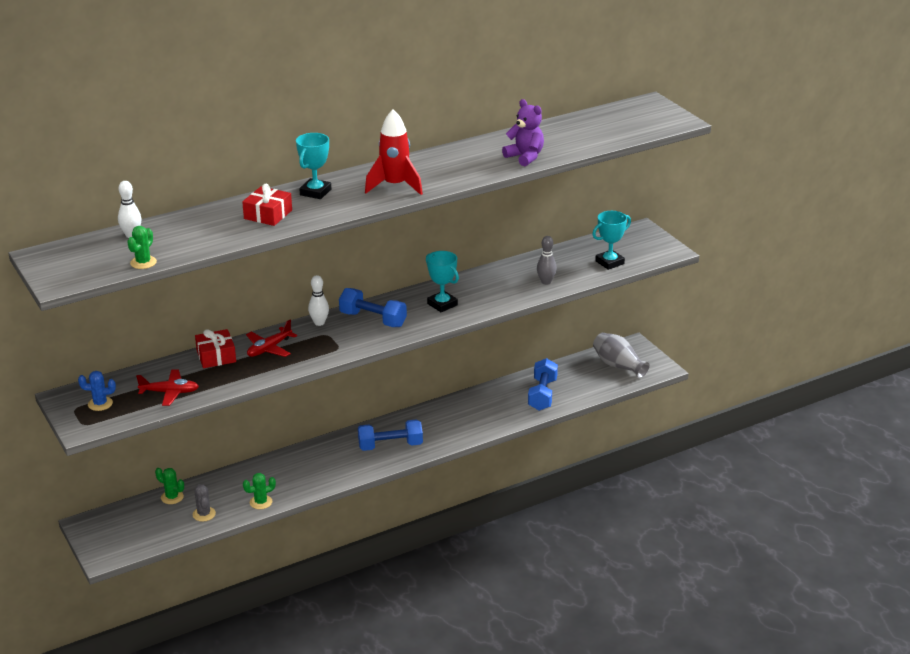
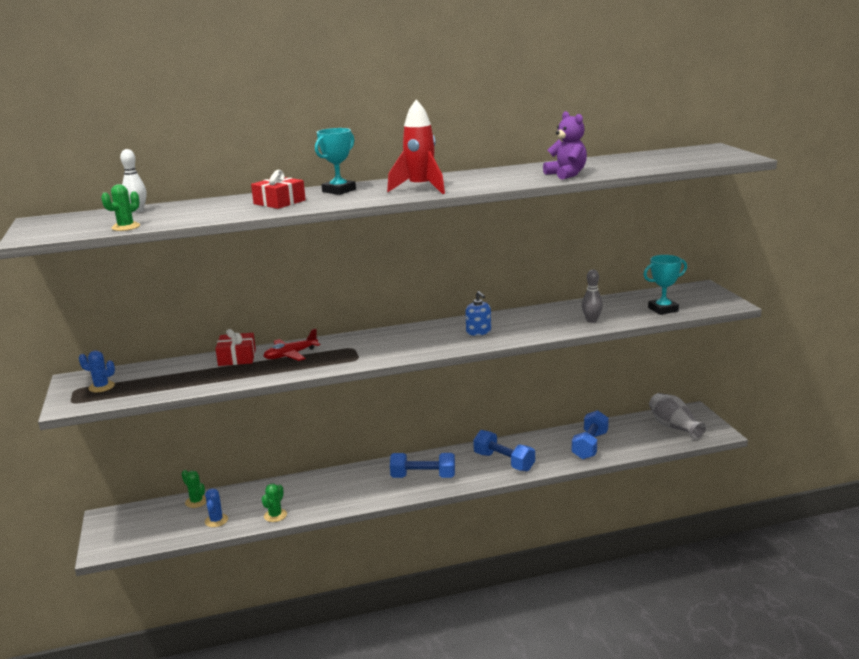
camera: 15 degrees right, 10 degrees down
(169, 392) = (172, 383): red plane -> none
(204, 514) = (216, 520): grey cactus -> blue cactus
(261, 502) = (275, 515): green cactus -> green cactus turned 60 degrees counterclockwise
(319, 323) = (351, 338): white bowling pin -> none
(373, 319) = (404, 339): blue dumbbell -> blue dumbbell (504, 462)
(442, 304) = (478, 332): turquoise trophy -> blue soap dispenser

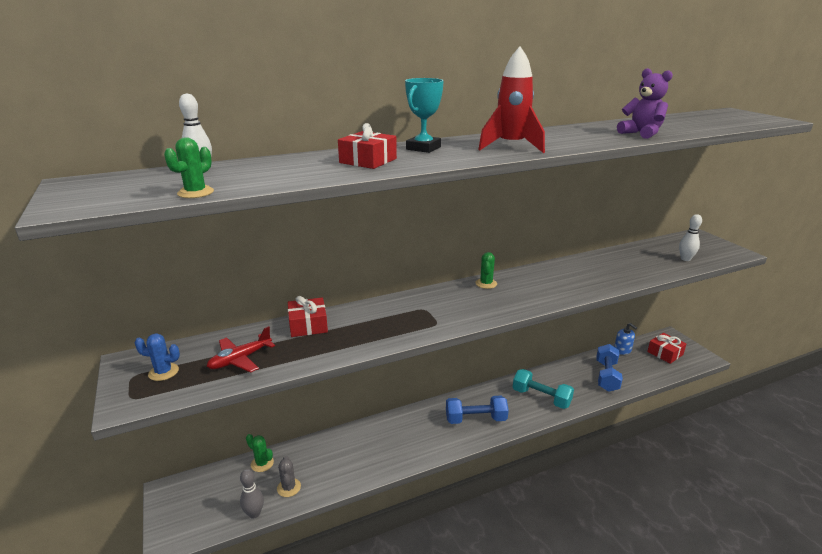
camera: 10 degrees left, 5 degrees up
(216, 520) = (289, 487): blue cactus -> grey cactus
(275, 515) = (348, 476): green cactus -> green cactus (486, 283)
(290, 355) = (364, 320): red plane -> red plane (240, 359)
(478, 332) = (537, 287): blue soap dispenser -> blue soap dispenser (622, 350)
(504, 462) = (541, 397): blue dumbbell -> turquoise dumbbell
(591, 320) = (632, 272): grey bowling pin -> grey bowling pin (254, 513)
(663, 309) = (685, 259): turquoise trophy -> white bowling pin
(674, 427) = (665, 353): grey vase -> red gift

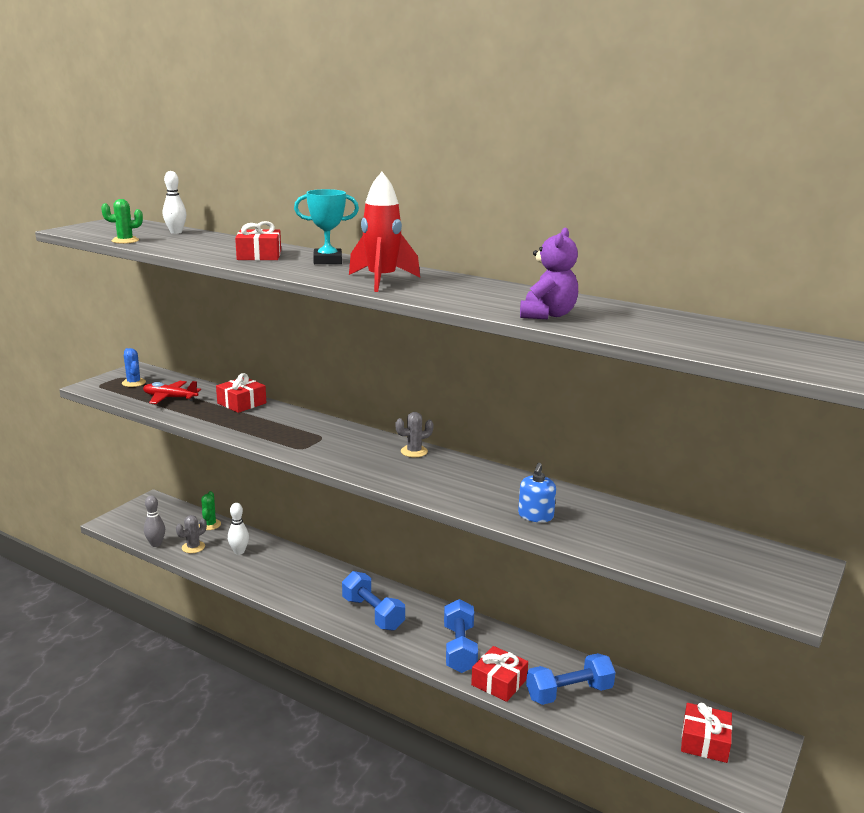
camera: 55 degrees right, 5 degrees down
(486, 283) = (414, 451): green cactus -> grey cactus
(541, 397) = (459, 649): turquoise dumbbell -> blue dumbbell
(583, 396) = (499, 682): none -> red gift
(622, 350) = (655, 695): blue soap dispenser -> blue soap dispenser (535, 516)
(685, 259) = (682, 561): white bowling pin -> white bowling pin (239, 551)

